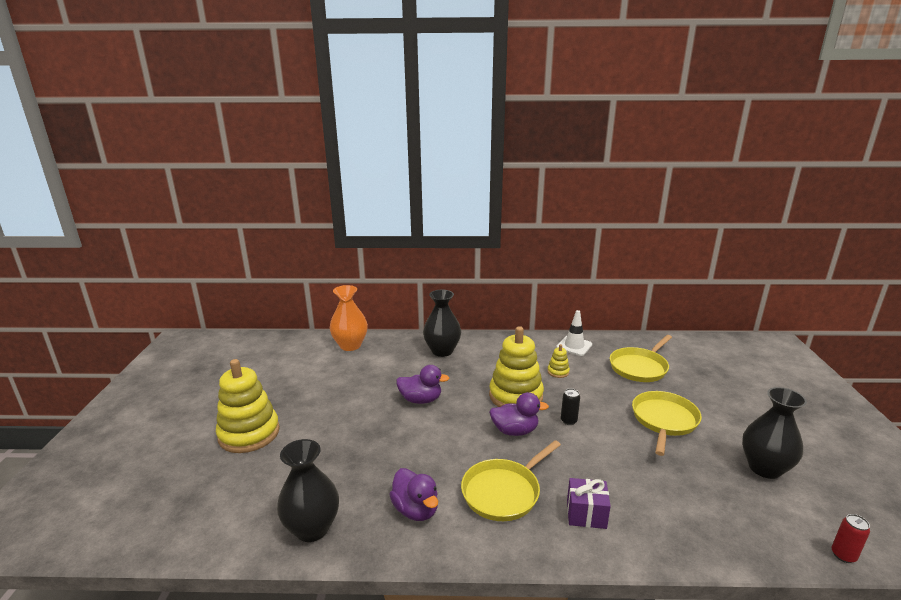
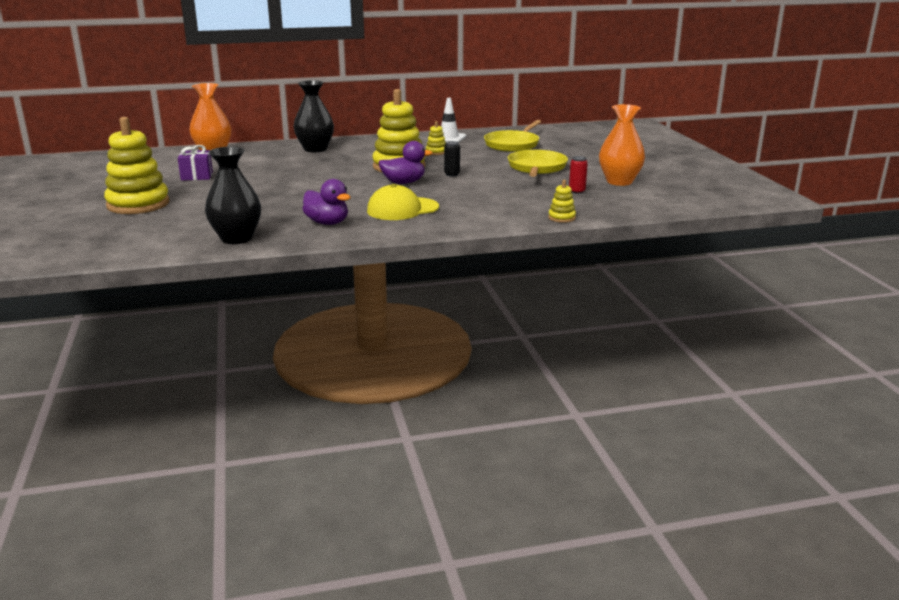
camera: 15 degrees left, 0 degrees up
(421, 400) = (306, 175): purple duck -> none
(503, 492) = (402, 209): yellow pan -> yellow cap
(586, 514) = (475, 212): purple gift -> purple gift (197, 176)
(692, 551) = (561, 218): none -> yellow stacking toy
(764, 468) = (619, 181): black vase -> orange vase
(843, 555) = (672, 209): red can -> red can (577, 191)

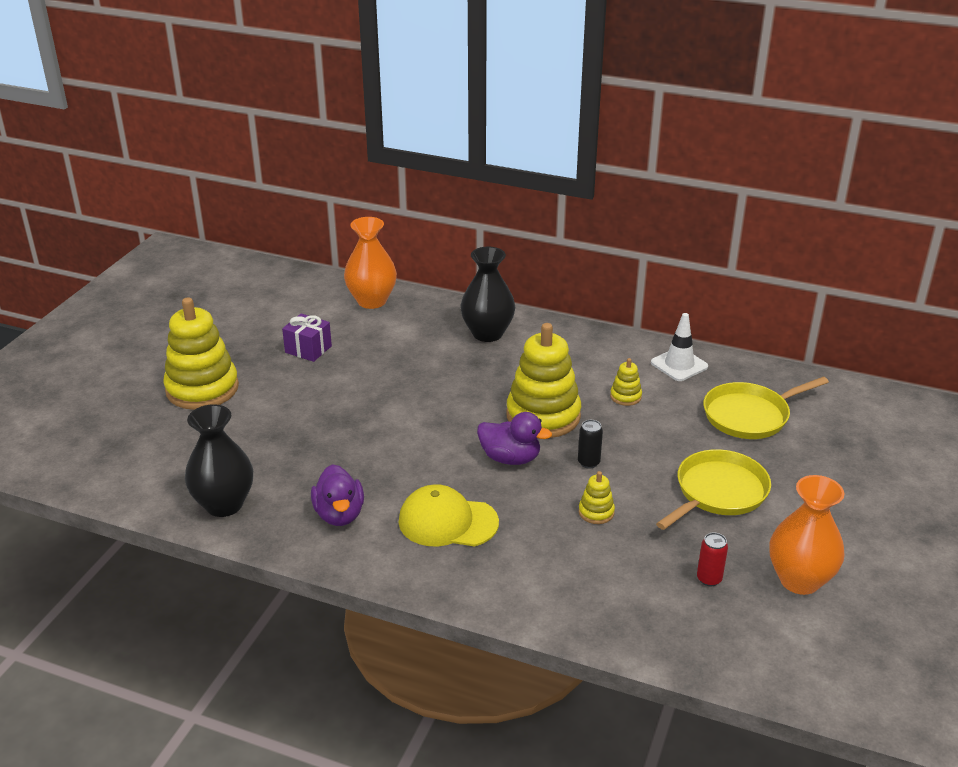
camera: 35 degrees right, 10 degrees up
(561, 218) = (617, 636): yellow stacking toy -> yellow stacking toy (596, 512)

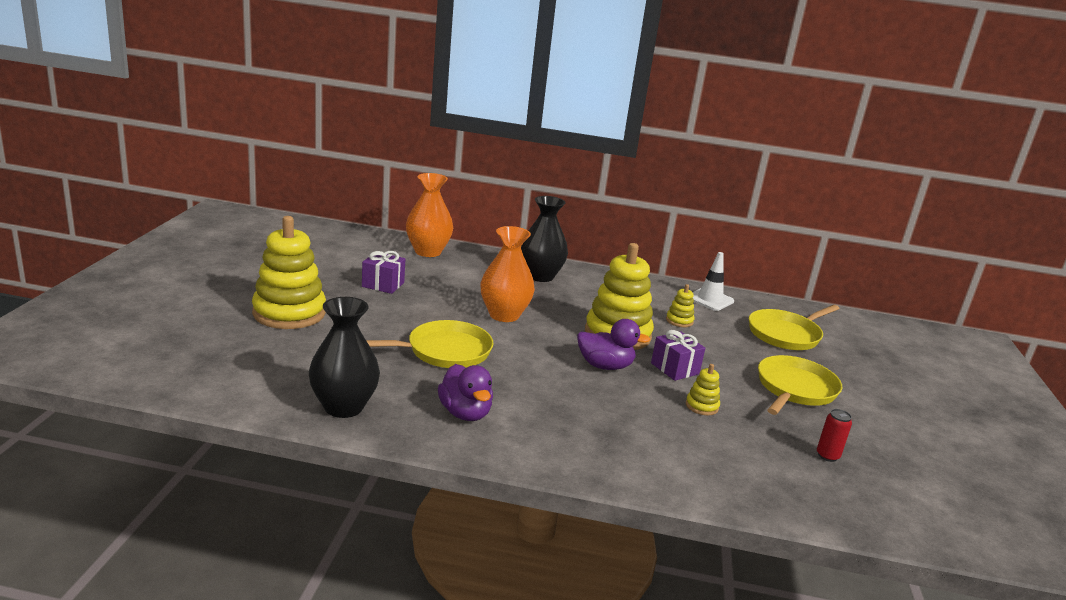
camera: 15 degrees left, 10 degrees down
(345, 438) = (445, 351): none -> yellow pan
(447, 522) = (572, 417): yellow cap -> none
(588, 462) = (674, 368): black can -> purple gift
(799, 580) = (901, 454): orange vase -> orange vase (504, 315)

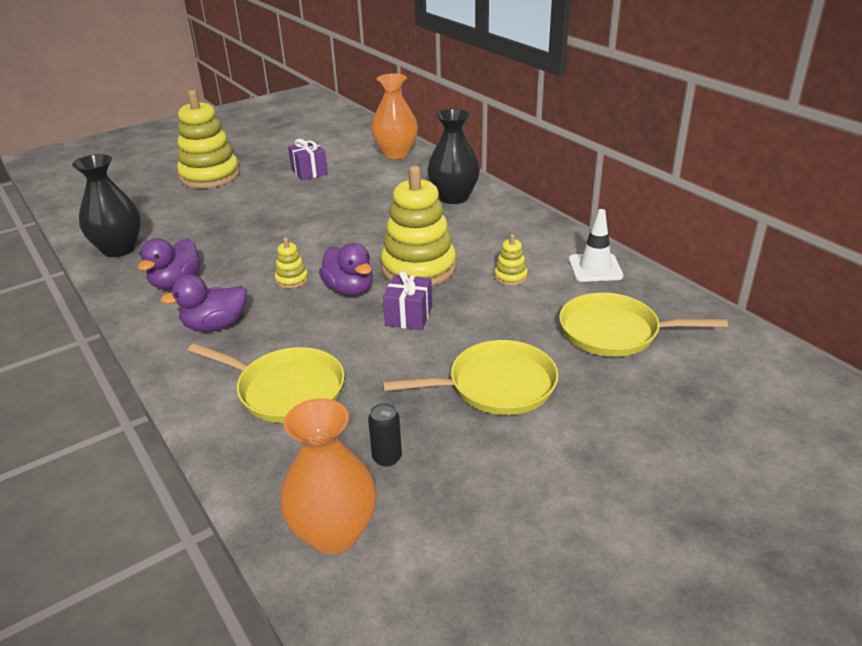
camera: 50 degrees right, 10 degrees up
(445, 351) = (252, 234): yellow pan -> yellow pan (286, 390)
(504, 315) = (353, 221): orange vase -> orange vase (334, 533)
(569, 430) = (215, 326): none -> purple duck
(702, 406) = (362, 357): yellow stacking toy -> yellow stacking toy (292, 280)
(827, 456) = (387, 458): red can -> black can

